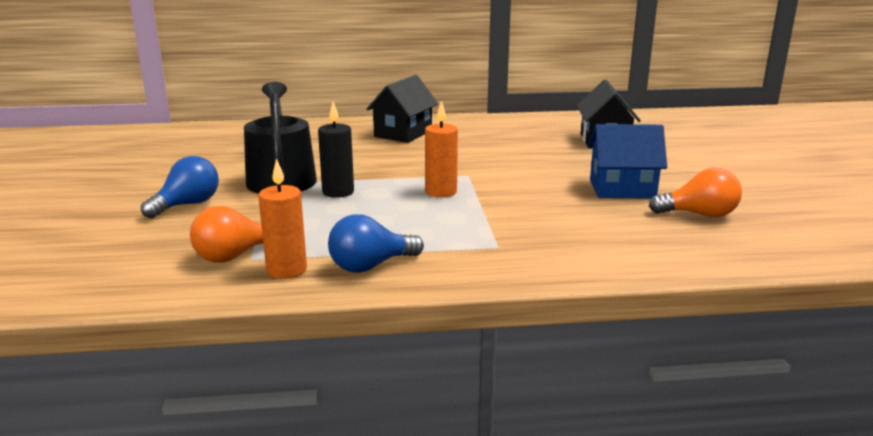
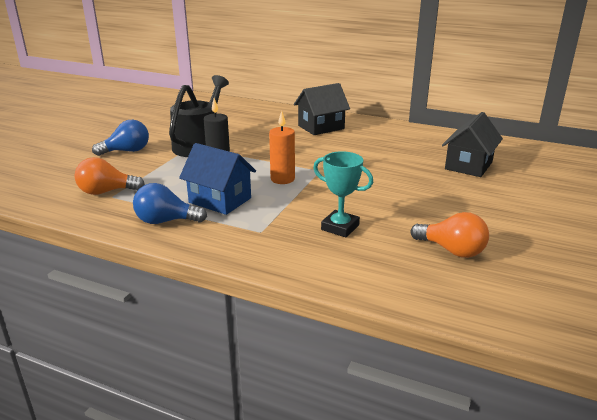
camera: 30 degrees right, 5 degrees up
(286, 270) = (119, 209): orange candle -> none
(572, 222) = (340, 227): none -> turquoise trophy
(622, 189) = (420, 211): blue house -> blue house (220, 200)

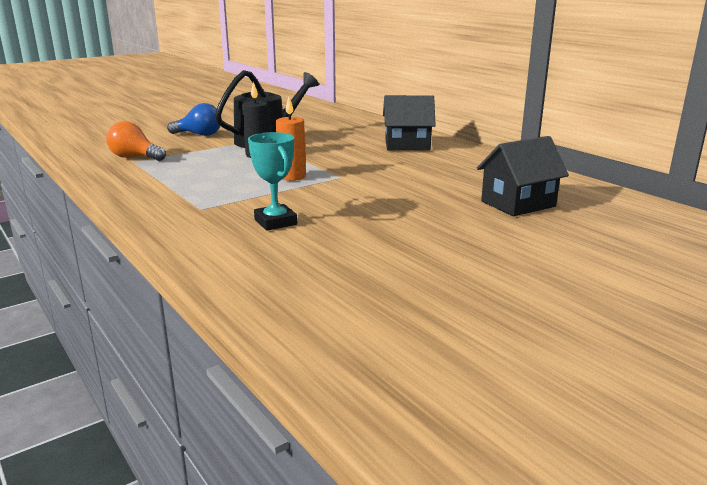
camera: 30 degrees right, 5 degrees down
(166, 221) = (141, 185): blue light bulb -> none
(220, 200) = (209, 180): blue house -> none
(452, 250) = (353, 266): orange light bulb -> none

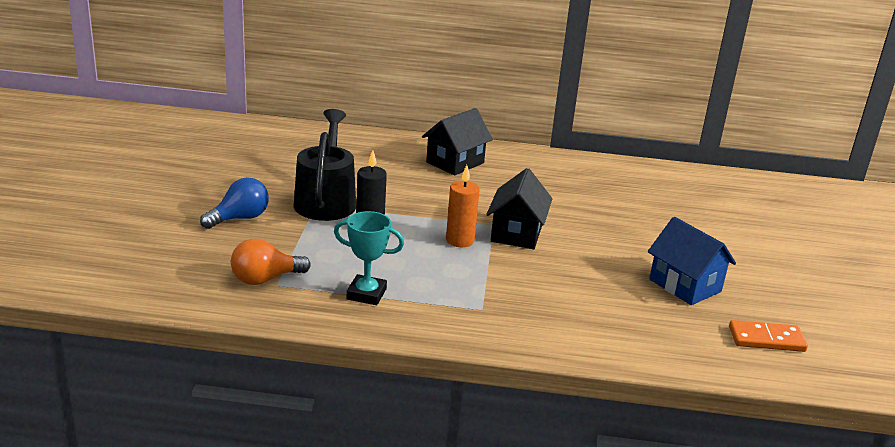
camera: 50 degrees left, 5 degrees up
(275, 222) = (560, 294): turquoise trophy -> turquoise trophy (366, 294)
(373, 322) = (766, 339): none -> orange domino
(400, 257) = (685, 285): none -> blue house
(518, 204) = (646, 203): black house -> black house (516, 233)

